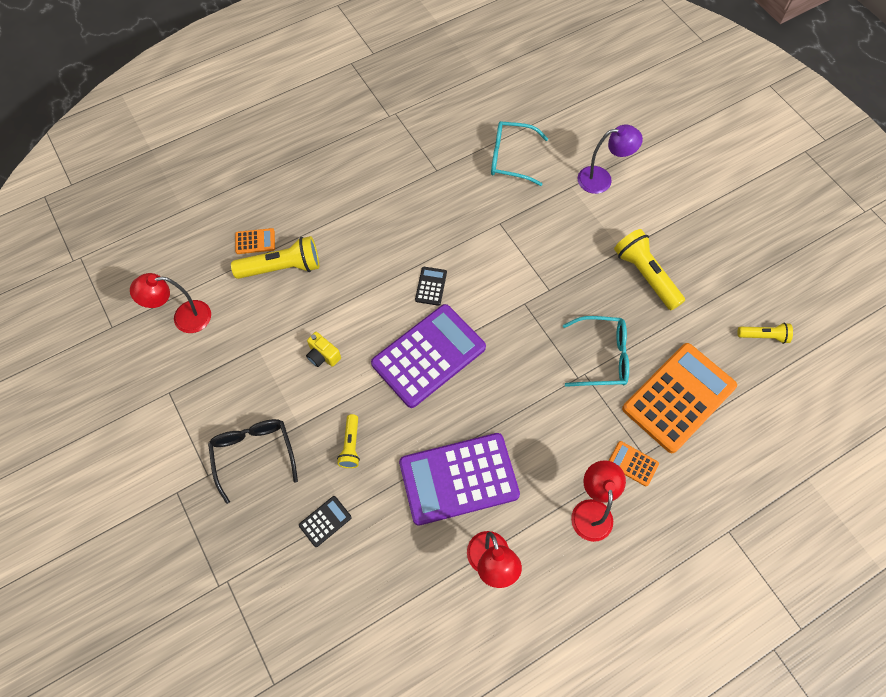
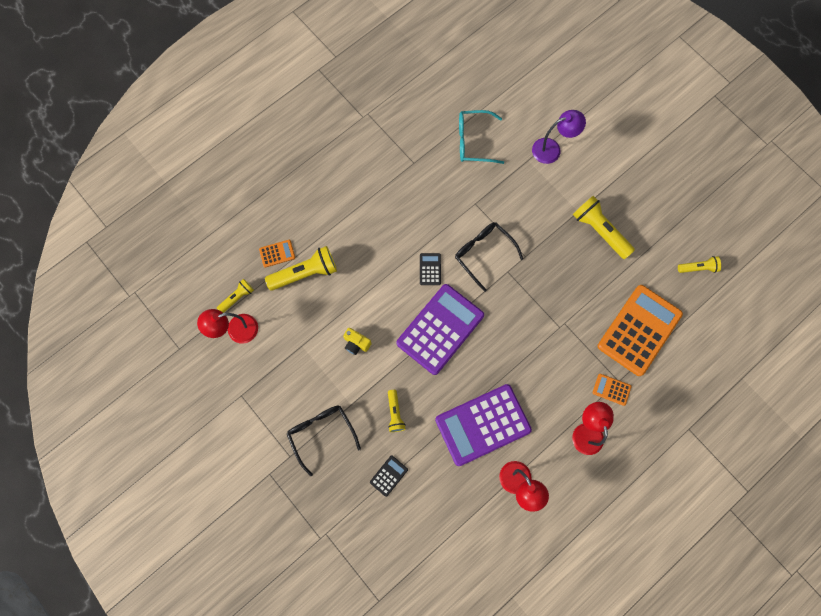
camera: 10 degrees left, 10 degrees up
(196, 281) = (237, 297): none -> yellow flashlight
(498, 278) = (483, 253): none -> black glasses
(602, 356) = (576, 306): turquoise glasses -> none

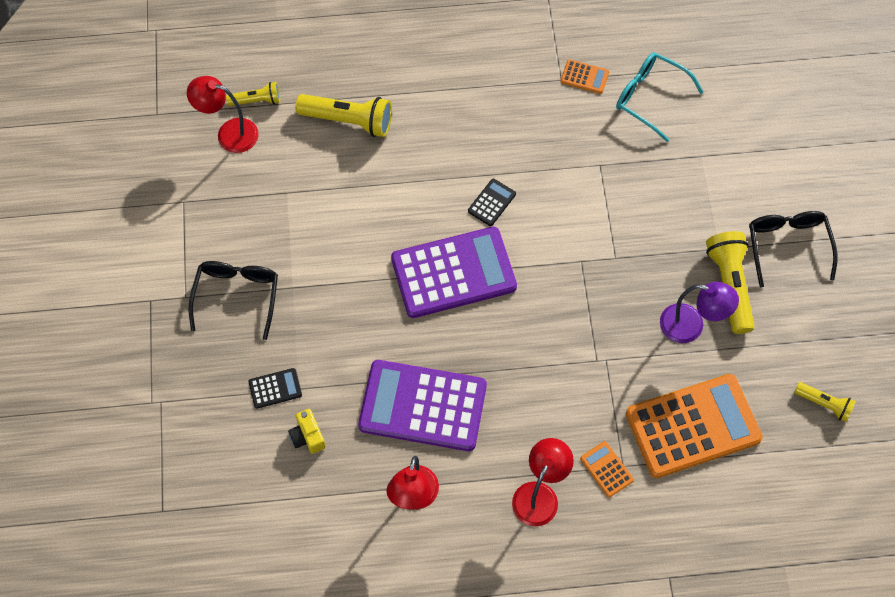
camera: 35 degrees right, 10 degrees down
(277, 253) = (334, 82): orange calculator -> orange calculator (584, 77)
(356, 343) = (347, 228): yellow camera -> yellow camera (308, 436)
(395, 413) = (333, 328): yellow flashlight -> none
(483, 253) = (567, 224): black glasses -> black glasses (787, 245)
(552, 149) = (740, 161): purple lamp -> purple lamp (691, 326)

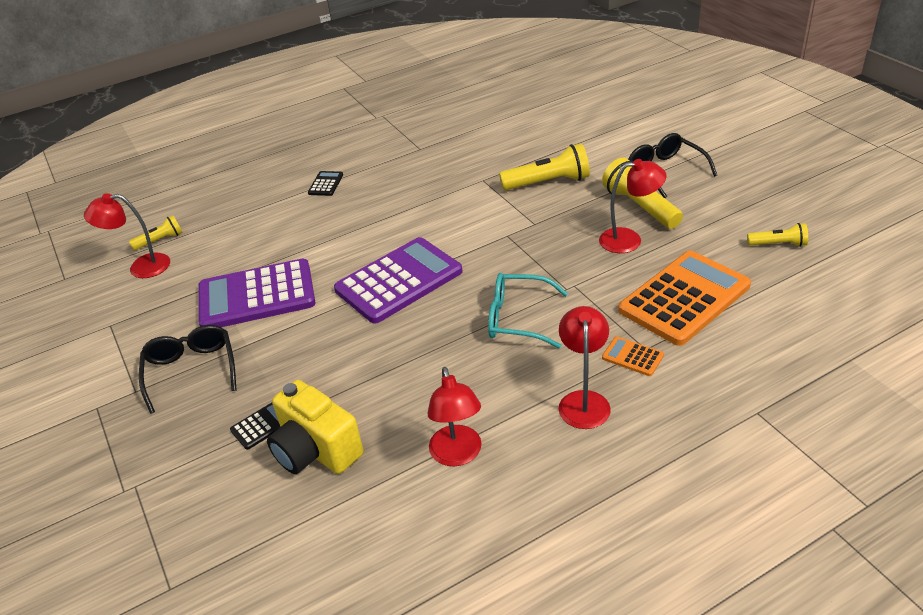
camera: 20 degrees left, 25 degrees down
(308, 436) = (316, 450): yellow camera -> yellow camera, size x1.97
(349, 120) = (251, 225): yellow flashlight -> yellow flashlight (548, 182)
(422, 406) = (424, 380): purple calculator -> purple calculator (256, 296)
(491, 202) = (406, 229): black calculator -> black calculator (325, 184)
(584, 77) = (437, 142): orange calculator -> none
(649, 97) = (496, 136): turquoise glasses -> turquoise glasses (517, 318)
(691, 326) = (629, 240): purple lamp -> red lamp

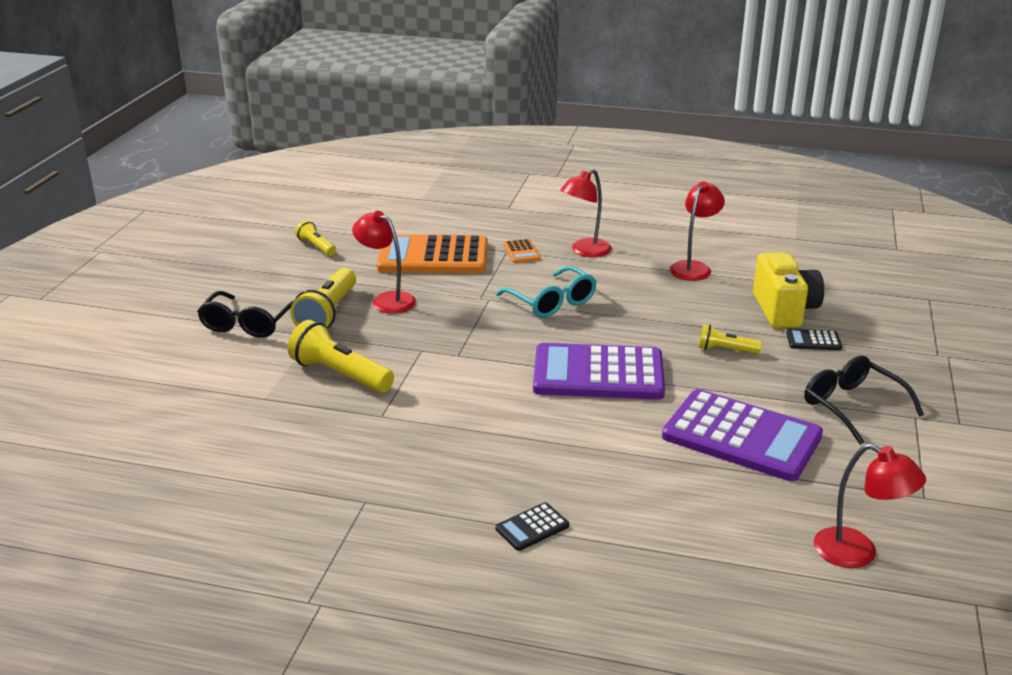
camera: 140 degrees left, 10 degrees down
(160, 240) = (812, 582): yellow flashlight -> yellow flashlight (725, 350)
(191, 370) = (851, 406): black glasses -> black glasses turned 120 degrees clockwise

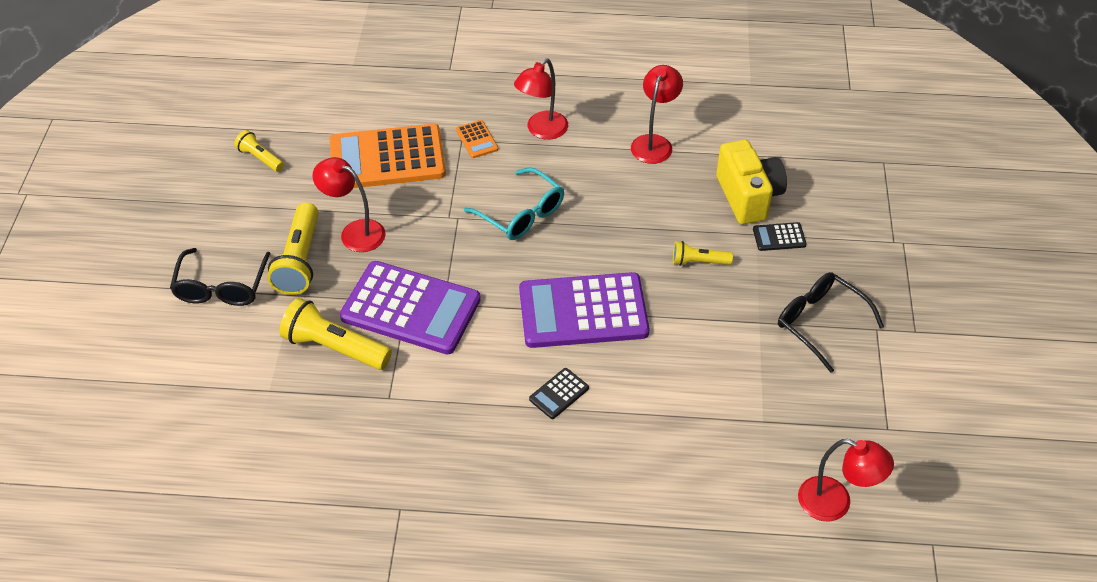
camera: 10 degrees left, 20 degrees up
(532, 527) = (555, 517): black calculator -> black calculator (559, 394)
(741, 436) = (725, 376): purple calculator -> purple calculator (411, 308)

